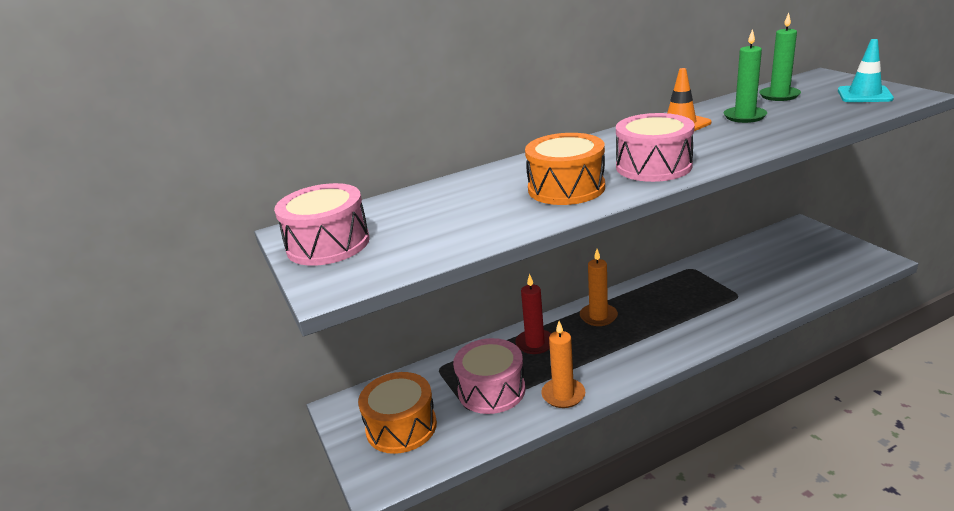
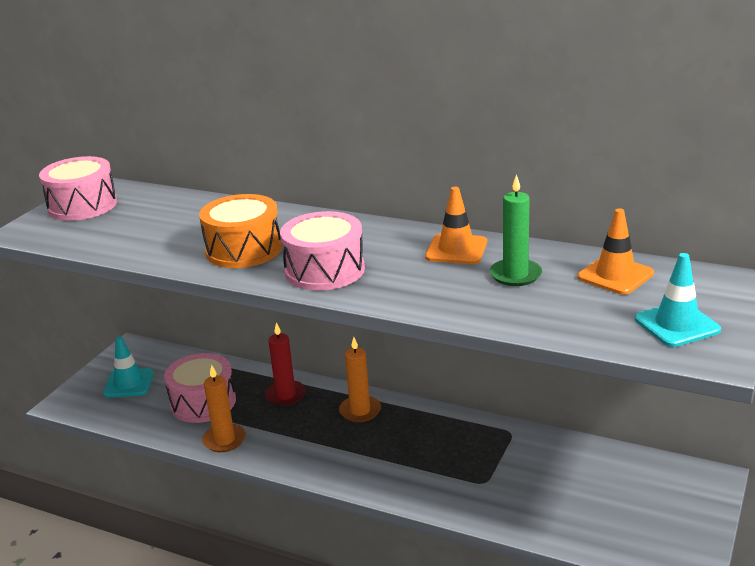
camera: 50 degrees right, 0 degrees up
(401, 427) = (129, 383): orange drum -> turquoise traffic cone
(779, 95) = (615, 275): green candle -> orange traffic cone

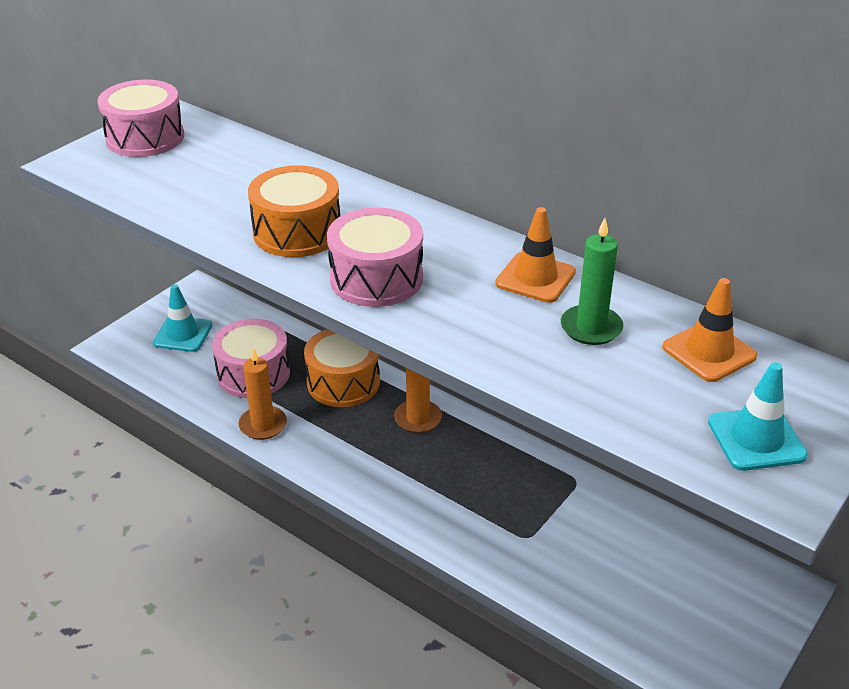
camera: 10 degrees right, 10 degrees up
(285, 395) = (343, 382): red candle -> orange drum

